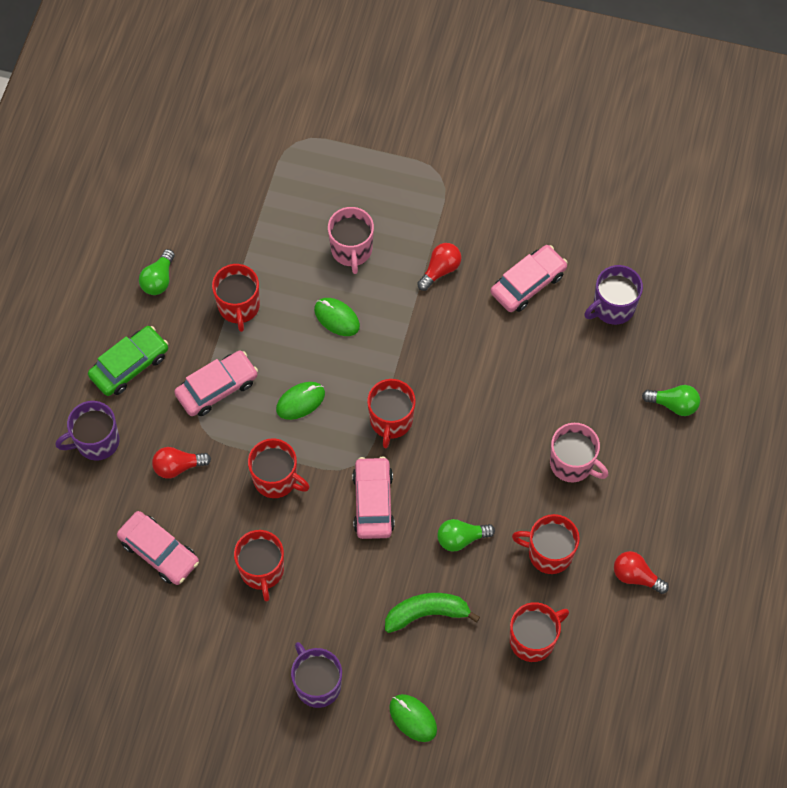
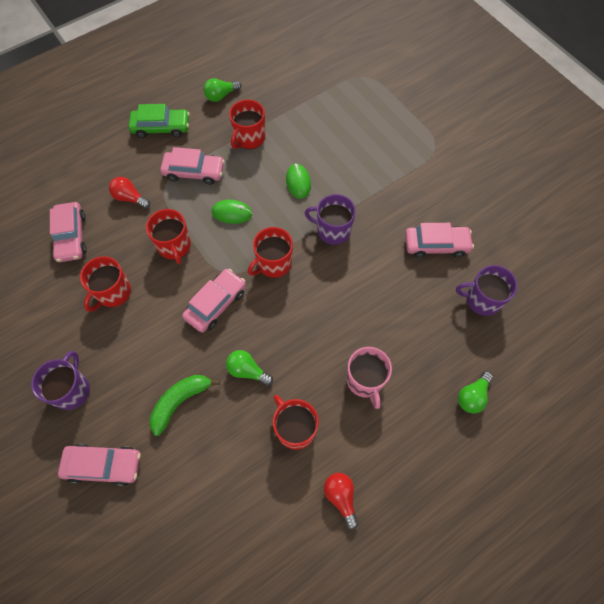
camera: 40 degrees right, 0 degrees up
(96, 441) = (103, 153): purple mug -> purple mug (332, 230)
(351, 250) = (342, 152): pink mug -> none
(413, 718) = (103, 465): green mouse -> pink car
(427, 613) = (180, 401): green banana -> green banana turned 75 degrees counterclockwise
(440, 270) = (386, 199): red light bulb -> none
(533, 639) = (230, 481): red mug -> none
(673, 404) = (472, 396): green light bulb -> green light bulb turned 75 degrees clockwise

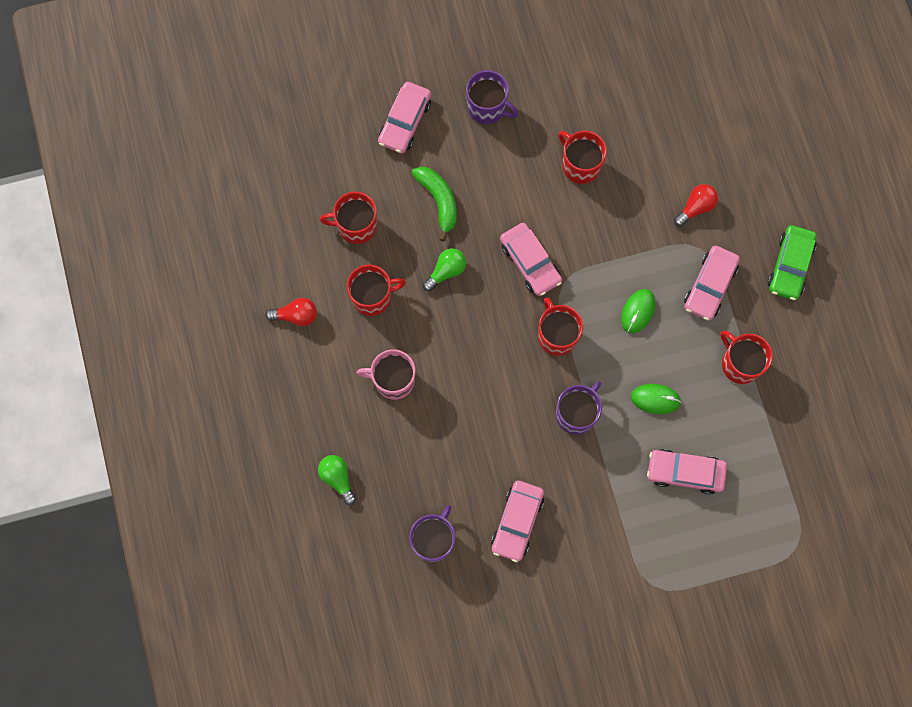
camera: 110 degrees right, 10 degrees up
(71, 236) = (664, 137): pink car -> pink car (685, 472)
(174, 246) = (615, 239): red mug -> red mug (356, 226)
(221, 96) = (820, 350): green light bulb -> none

